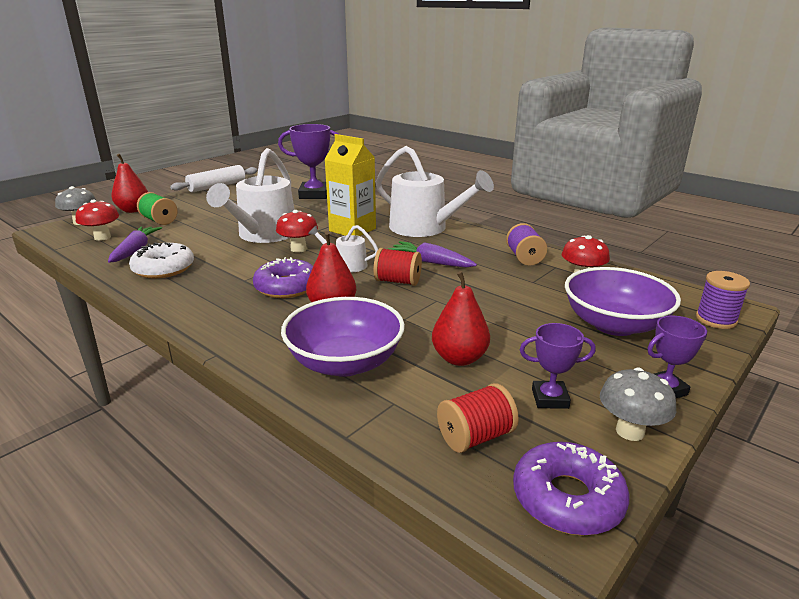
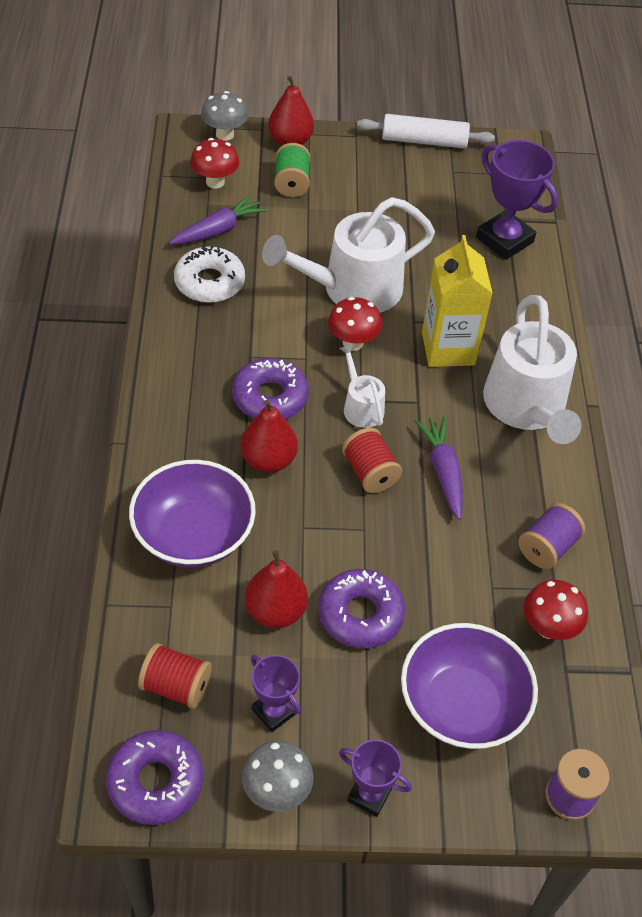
camera: 45 degrees right, 25 degrees up
(502, 328) = (360, 614): none -> purple donut

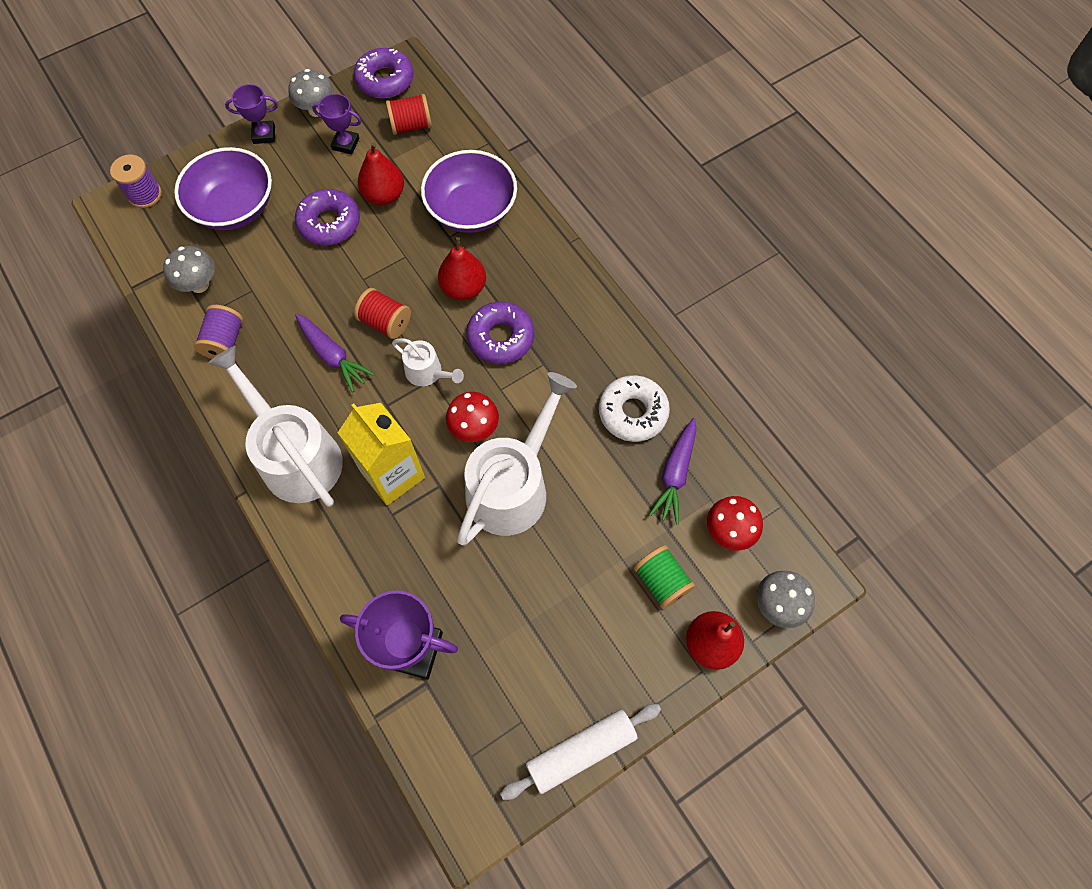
camera: 150 degrees right, 15 degrees up
(548, 628) = (199, 284): red mushroom -> grey mushroom

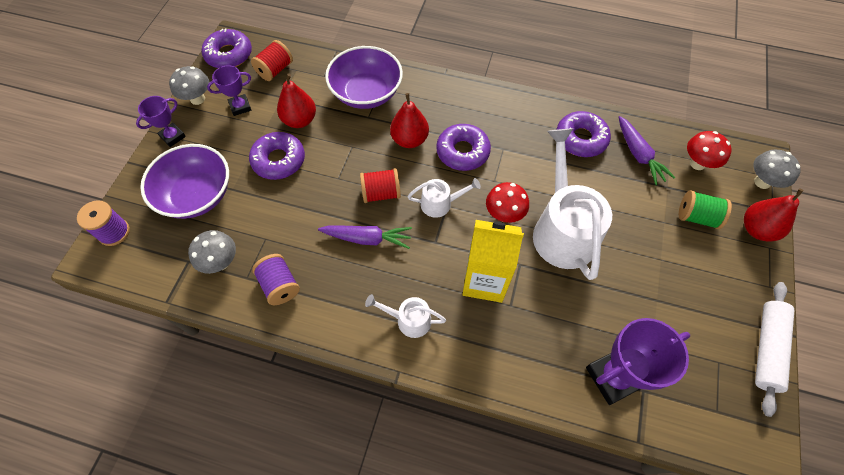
camera: 40 degrees left, 5 degrees down
(296, 455) = (409, 320): white watering can -> white watering can, size x0.48
(633, 412) = (580, 139): white donut -> purple donut

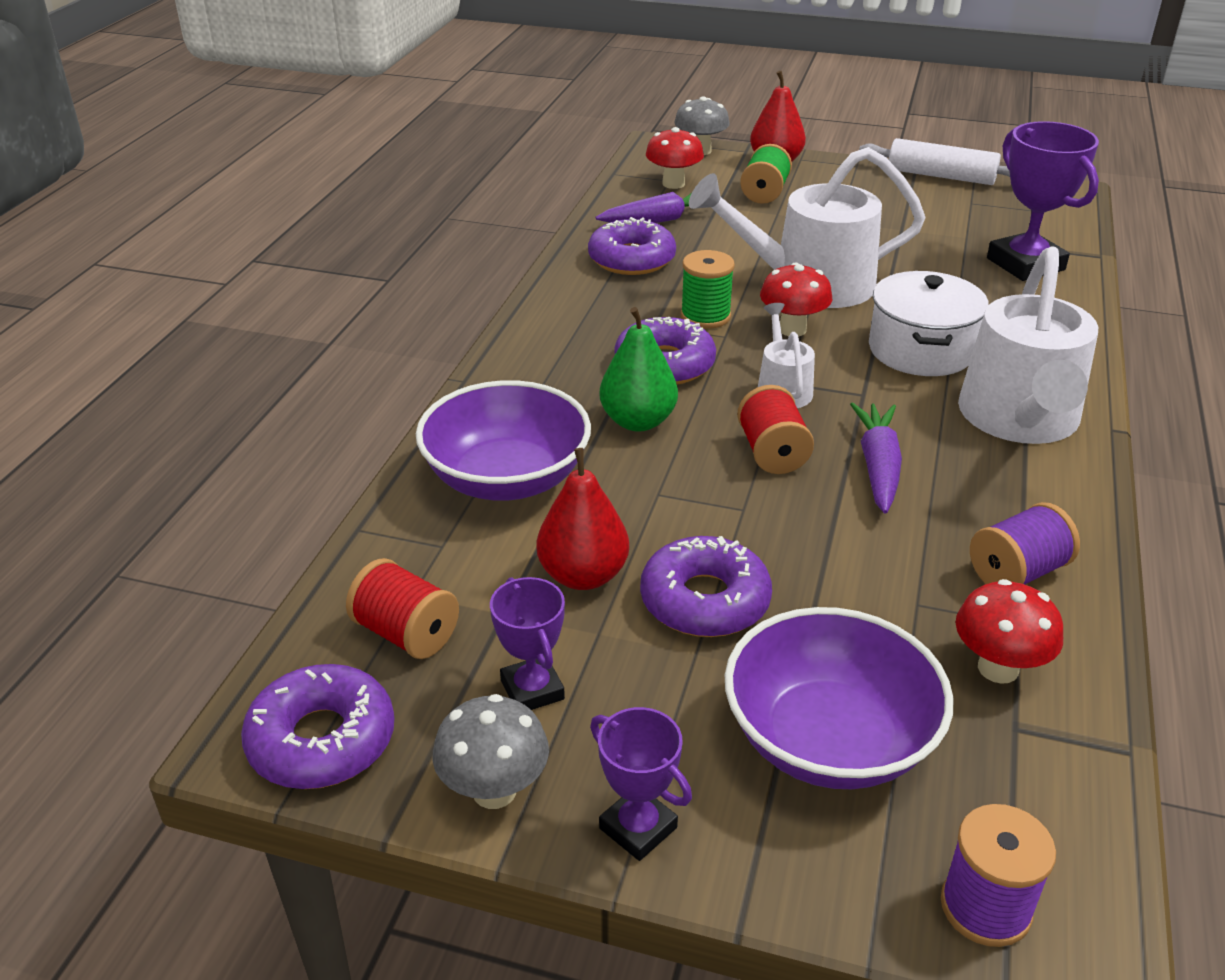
camera: 90 degrees left, 25 degrees down
(221, 262) = (998, 668): grey mushroom -> red mushroom
(409, 140) = (638, 421): red pear -> green pear
(409, 320) = (1019, 419): white watering can -> white watering can, size x2.07
(484, 281) = (920, 350): yellow carton -> white pot
(515, 172) = (705, 316): none -> green spool

